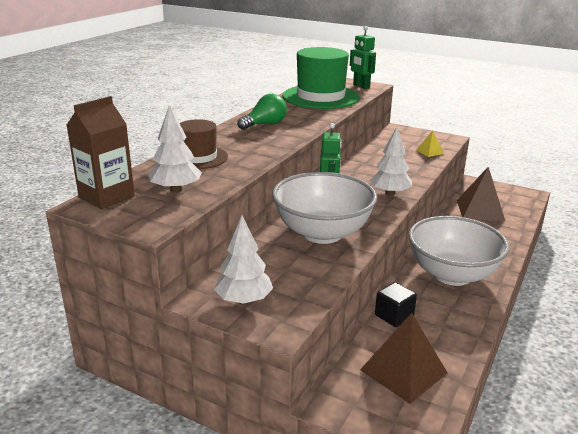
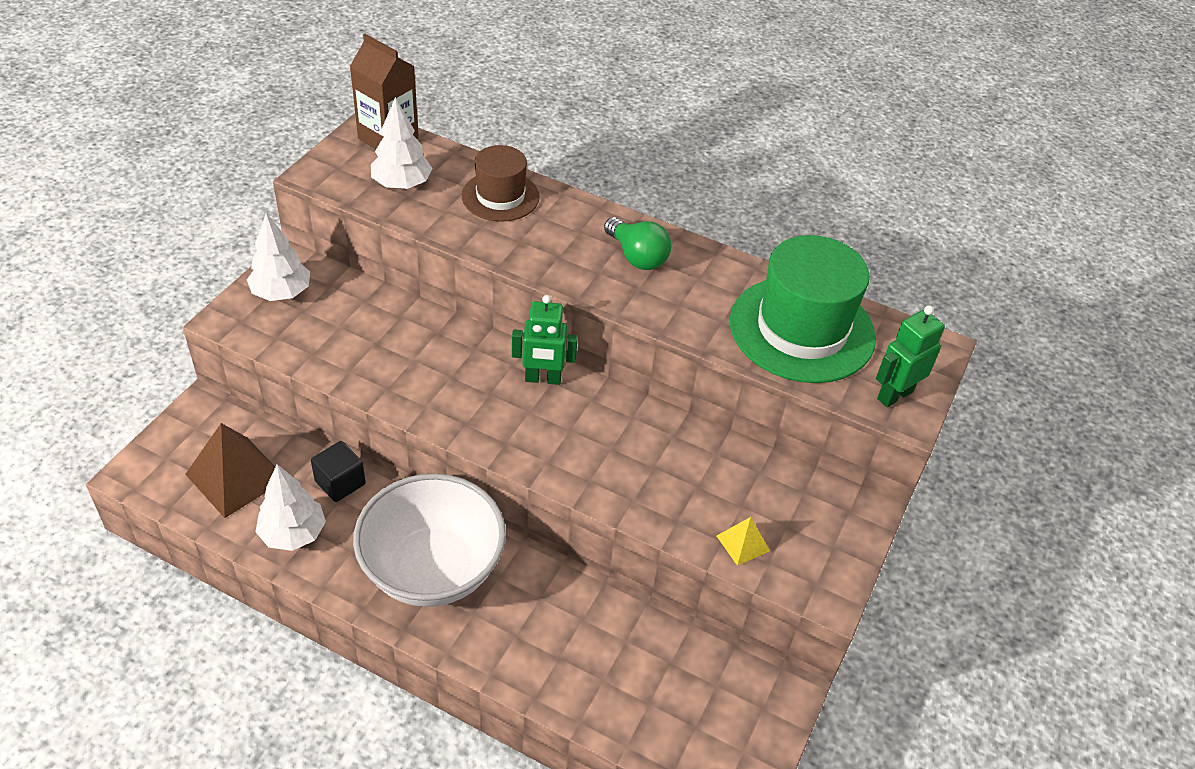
camera: 85 degrees right, 20 degrees up
(322, 233) = (422, 364): white bowl -> none
(390, 193) = (548, 453): white tree -> white tree (293, 534)
(480, 210) = (655, 667): brown pyramid -> none

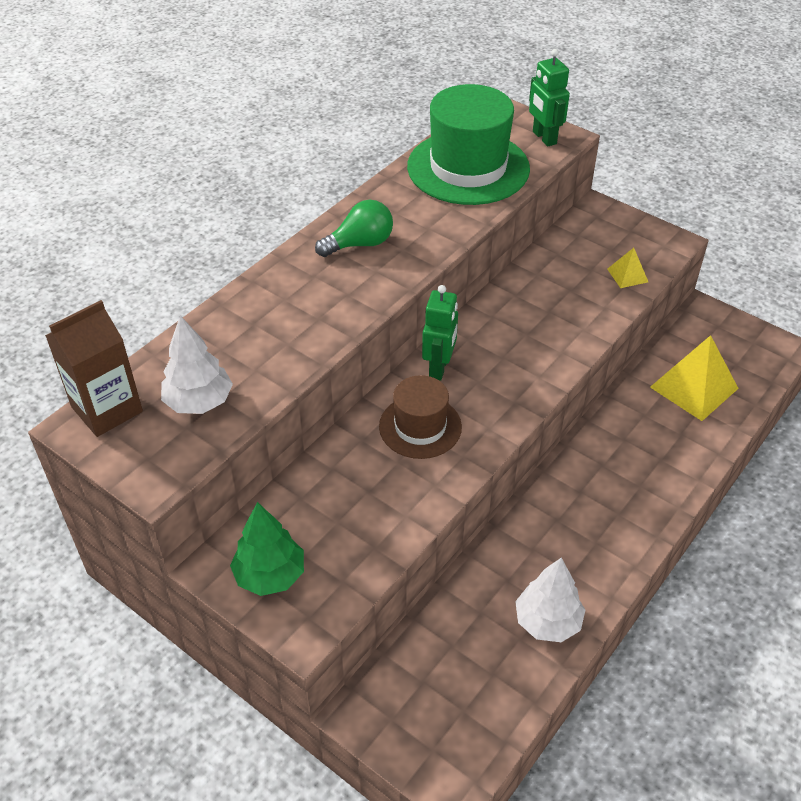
camera: 75 degrees left, 0 degrees up
(236, 476) = (468, 675): brown pyramid -> none
(281, 293) = (270, 575): white tree -> green tree
(340, 483) = (486, 579): black cube -> none
(432, 569) = (593, 511): white bowl -> none
(500, 196) = (244, 325): brown hat -> brown hat (420, 427)
(640, 674) = (694, 387): none -> yellow pyramid

